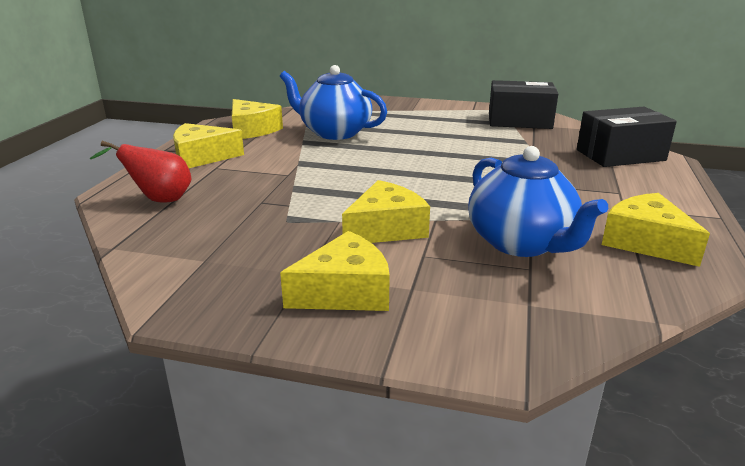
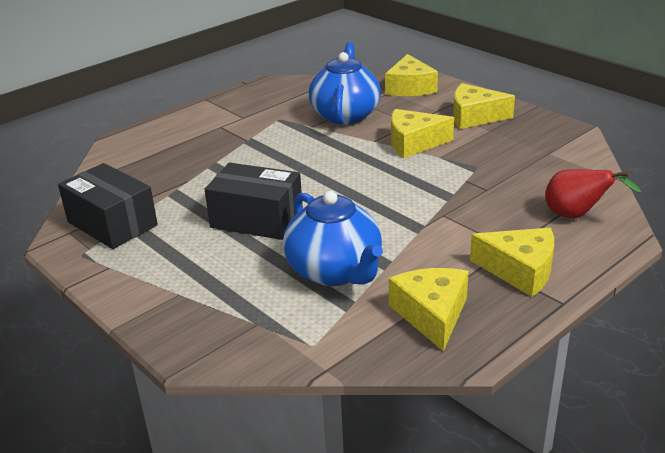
camera: 145 degrees left, 5 degrees up
(620, 155) = (139, 153): black box -> black box (257, 219)
(646, 242) = (278, 99): yellow cheese -> yellow cheese (410, 87)

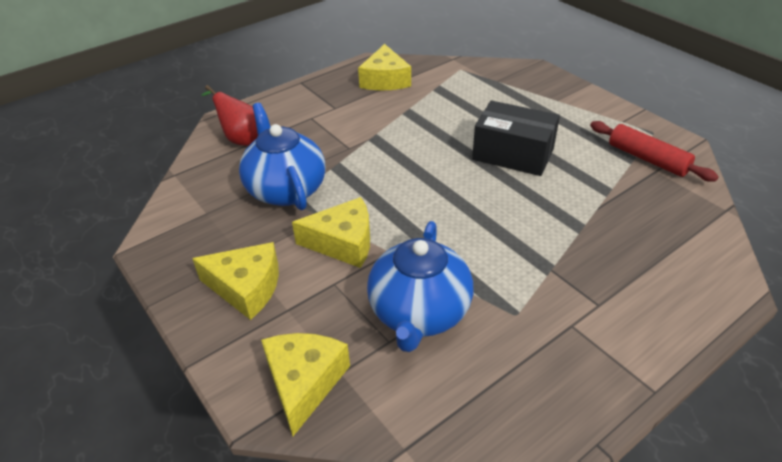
camera: 175 degrees left, 10 degrees up
(112, 224) = (647, 159): black box -> red rolling pin
(335, 271) = (445, 108): blue teapot -> blue teapot (286, 189)
(520, 270) = (314, 101): yellow cheese -> none

